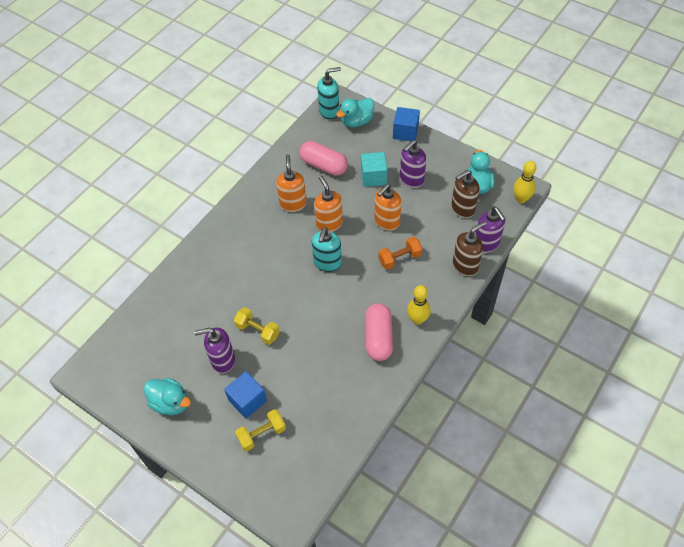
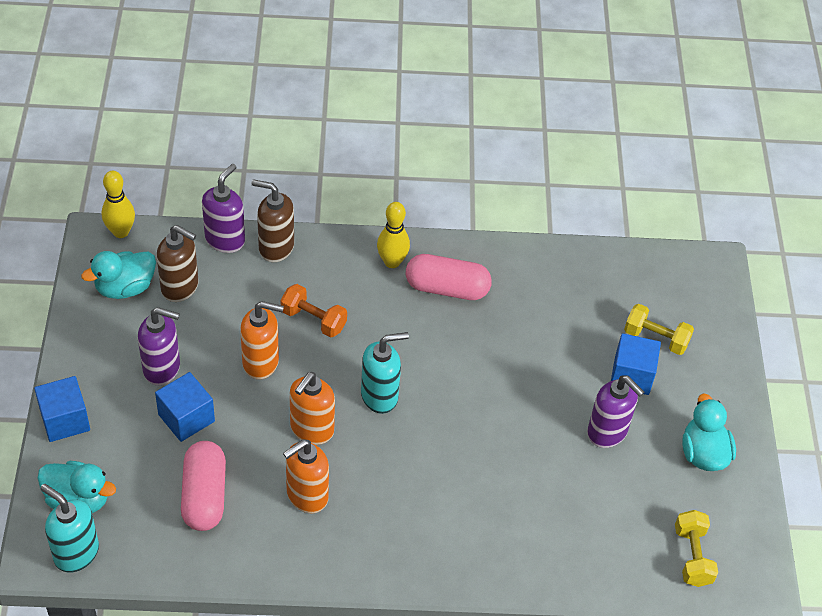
camera: 130 degrees left, 5 degrees down
(258, 331) = (538, 418): yellow dumbbell -> yellow dumbbell (692, 556)
(373, 177) = (186, 418): turquoise cube -> blue cube
(378, 337) = (447, 288): pink capsule -> pink capsule turned 45 degrees clockwise

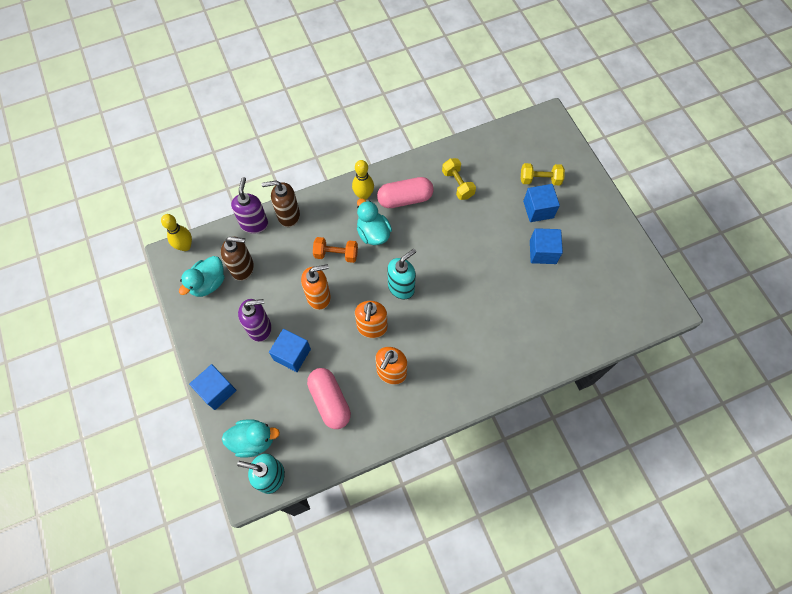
camera: 20 degrees left, 15 degrees up
(607, 432) = (542, 252): purple soap dispenser -> blue cube
(692, 556) = (627, 309): yellow dumbbell -> yellow dumbbell (457, 184)
(703, 453) = (601, 241): turquoise duck -> turquoise duck (373, 233)

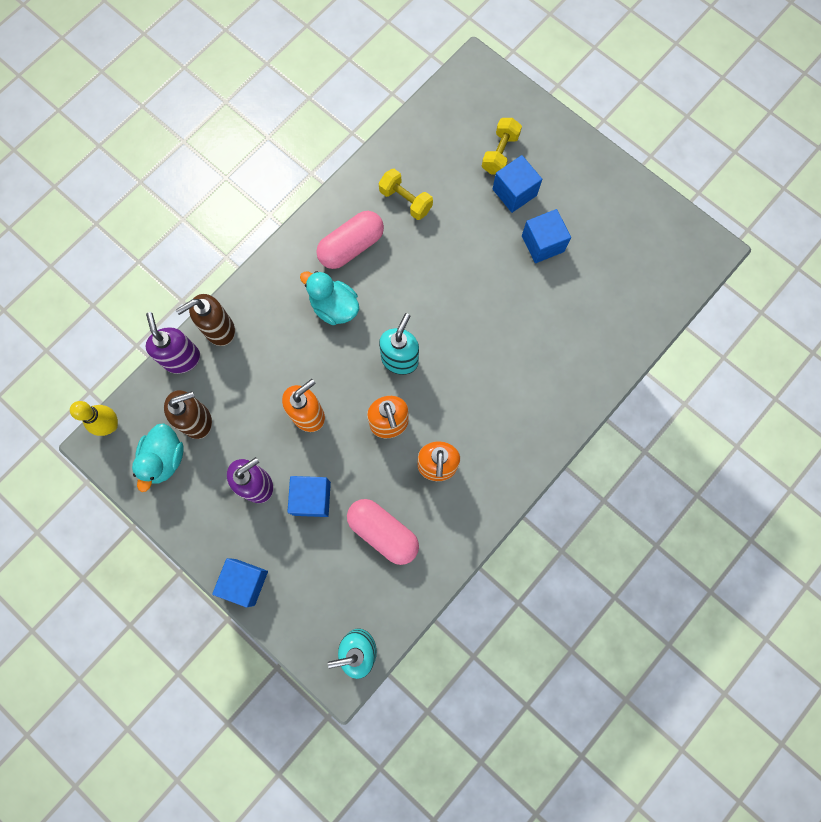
camera: 25 degrees left, 10 degrees up
(253, 440) = (318, 618): turquoise duck -> none
(336, 254) = (302, 353): orange dumbbell -> none
(363, 195) = (299, 263): yellow bowling pin -> none
(540, 180) = (500, 153): yellow dumbbell -> yellow dumbbell turned 45 degrees counterclockwise

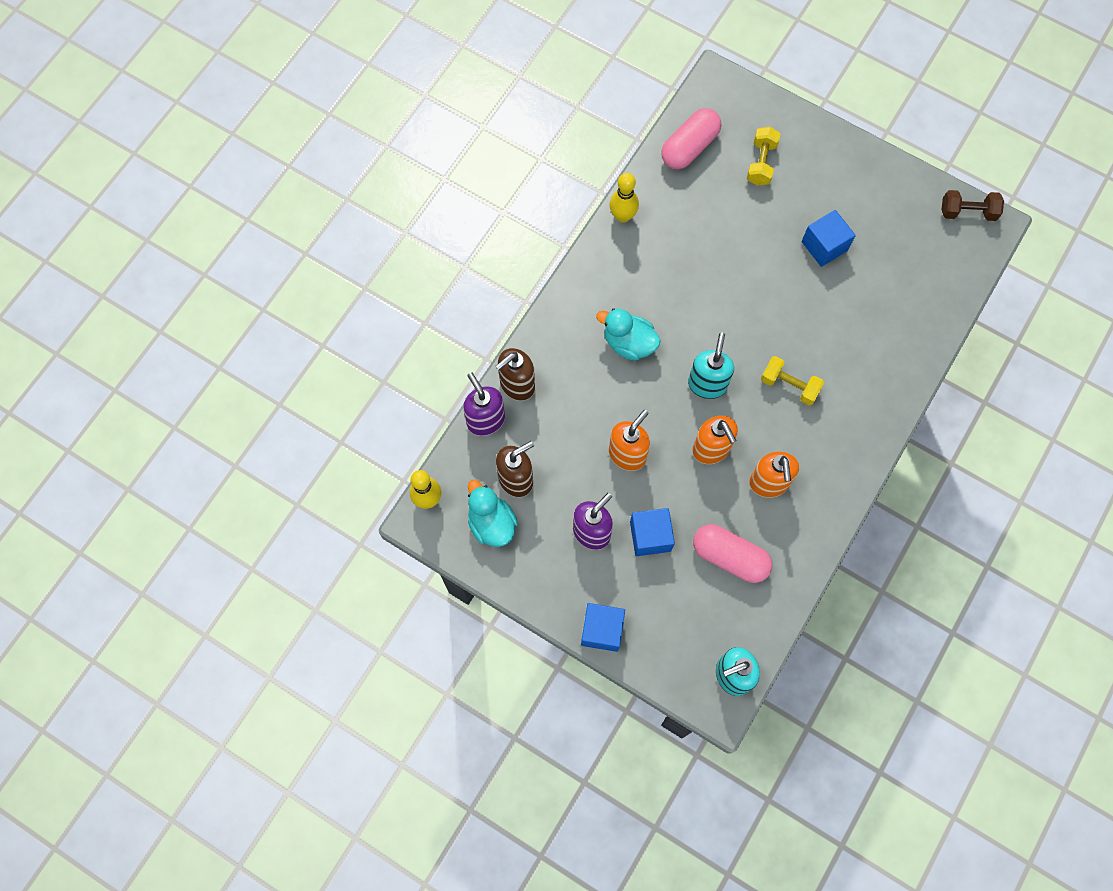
camera: 10 degrees left, 5 degrees down
(164, 459) = (491, 523): turquoise duck -> turquoise duck turned 150 degrees clockwise
(351, 247) = (632, 280): pink capsule -> pink capsule (689, 147)
(356, 183) = (622, 216): none -> yellow bowling pin
(405, 201) = (676, 225): yellow dumbbell -> yellow dumbbell (789, 385)
(514, 192) = (784, 199): blue cube -> none
(689, 233) = (967, 212): none -> brown dumbbell

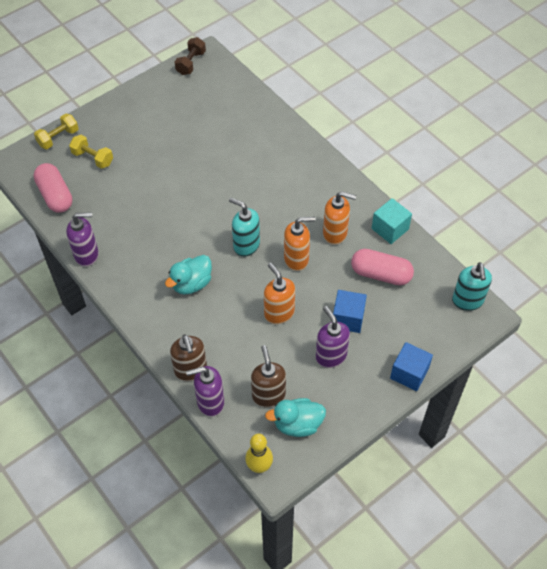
camera: 70 degrees left, 15 degrees down
(622, 216) = (87, 255): yellow bowling pin -> purple soap dispenser
(730, 557) = (381, 274): pink capsule -> pink capsule turned 60 degrees clockwise
(789, 385) = (268, 198): yellow dumbbell -> yellow dumbbell (58, 138)
(804, 548) = (390, 229): none -> turquoise cube
(824, 246) = (175, 144): blue cube -> none

